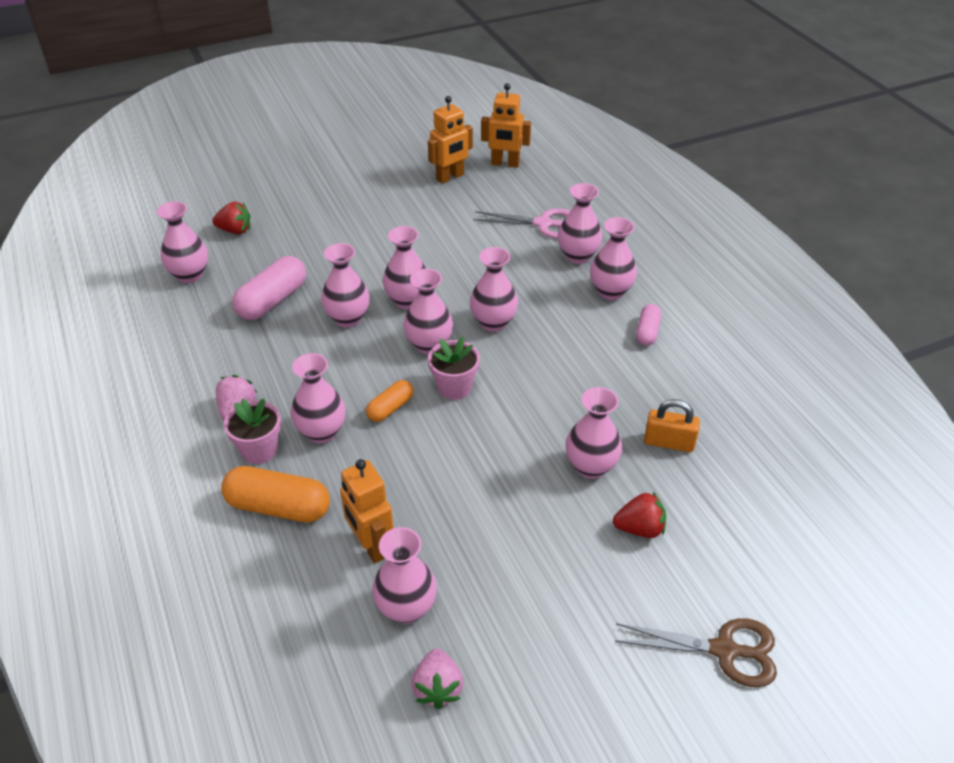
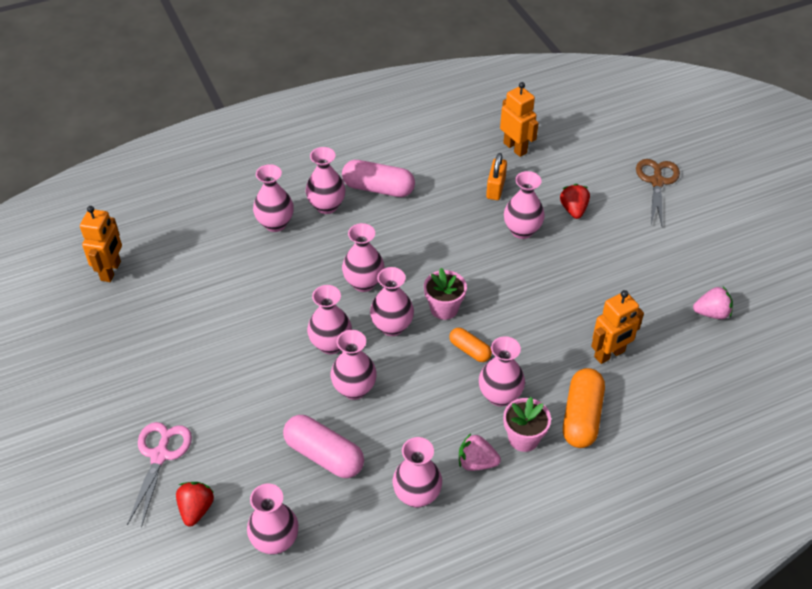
camera: 90 degrees left, 5 degrees up
(406, 608) = (657, 331): pink vase -> pink vase (417, 495)
(450, 177) = (127, 316): orange robot -> orange robot (515, 148)
(543, 224) = (223, 245): pink scissors -> pink scissors (160, 455)
(647, 332) = (378, 188): pink capsule -> pink capsule, size x1.74

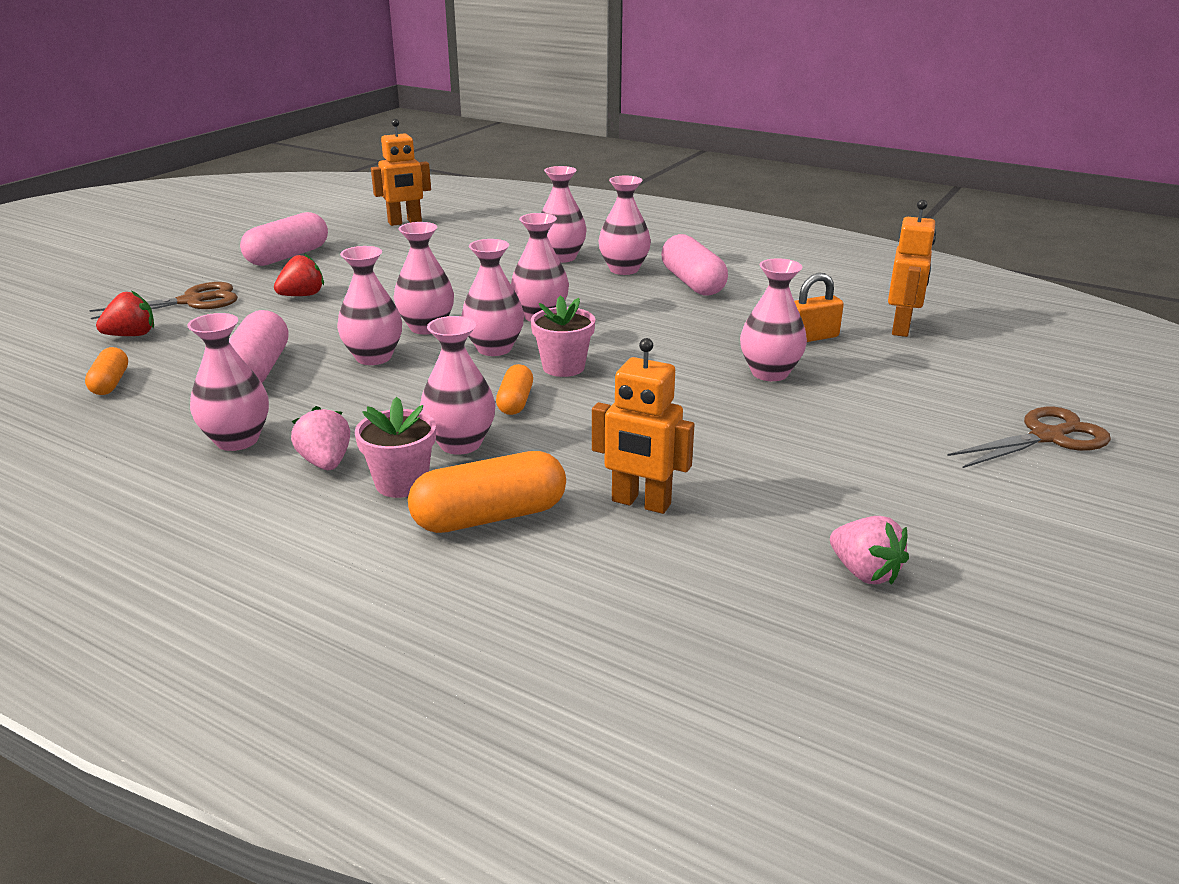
camera: 55 degrees right, 20 degrees down
(116, 368) = (288, 256): none -> pink capsule
(160, 455) = (192, 301): pink scissors -> brown scissors
(275, 541) = (110, 383): pink vase -> orange capsule
(573, 210) = (869, 394): red strawberry -> red strawberry (302, 295)

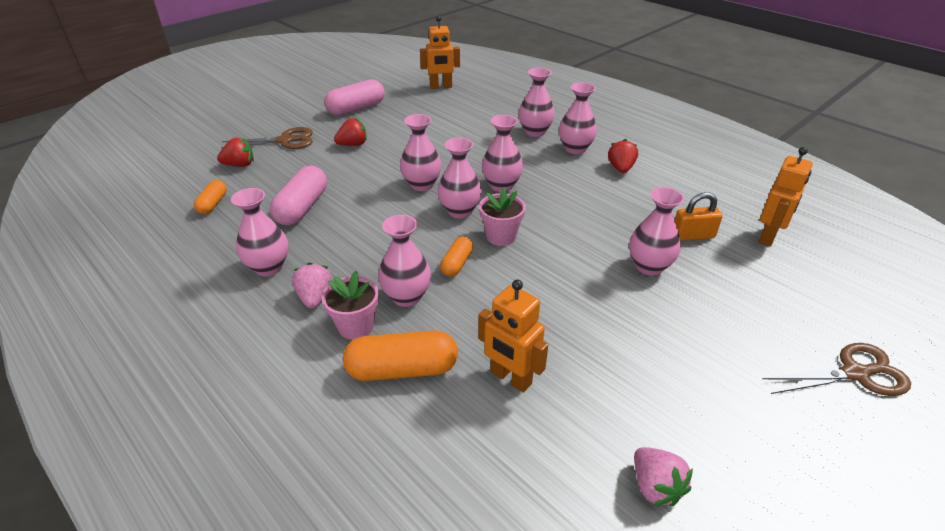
camera: 15 degrees right, 10 degrees up
(374, 357) = (378, 207): pink vase -> none
(692, 283) = (620, 168): pink capsule -> red strawberry

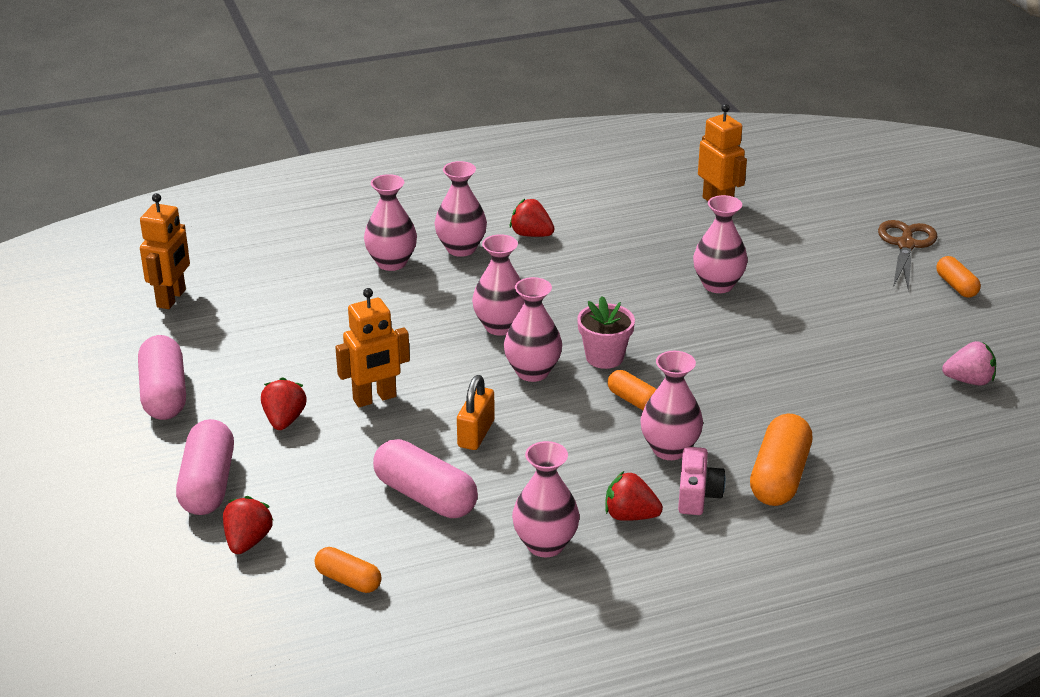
camera: 65 degrees left, 5 degrees down
(285, 141) = (208, 484): brown scissors -> pink capsule
(315, 298) = (630, 516): pink strawberry -> red strawberry
(356, 326) = (697, 494): pink flower pot -> pink camera
(422, 185) = (449, 385): pink vase -> none
(510, 378) = (824, 415): orange robot -> orange robot (375, 398)
(693, 235) = (687, 241): orange padlock -> orange padlock (476, 434)
(827, 435) = (956, 286): none -> orange capsule

